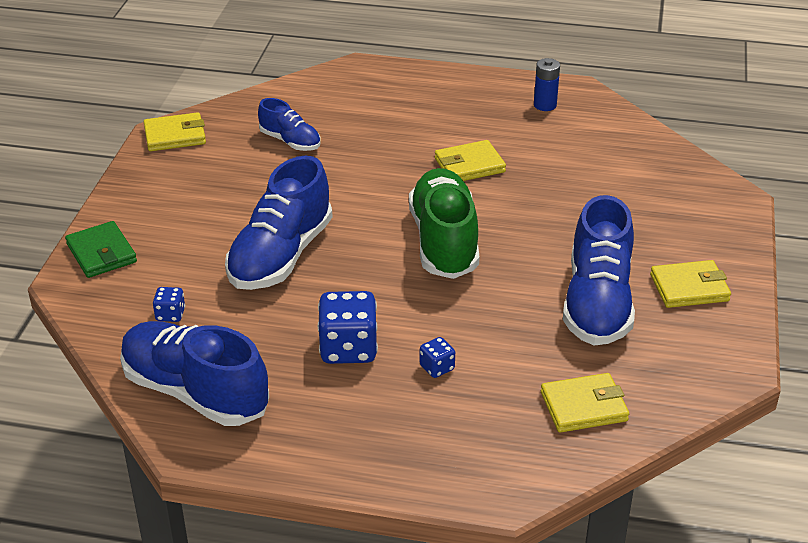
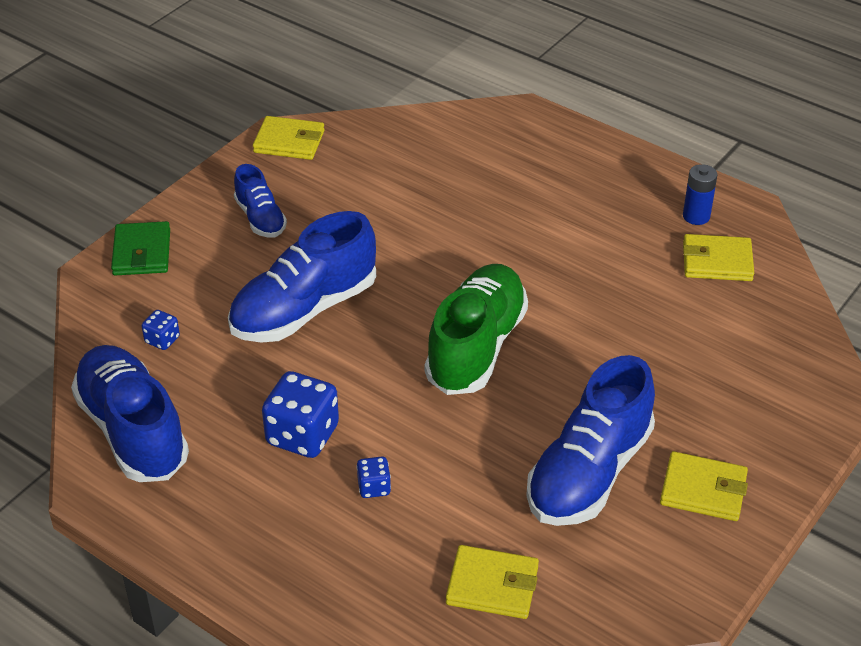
camera: 25 degrees right, 5 degrees up
(290, 141) = (397, 181): blue shoe -> blue shoe (260, 218)
(469, 165) = (563, 265): yellow wallet -> yellow wallet (717, 261)

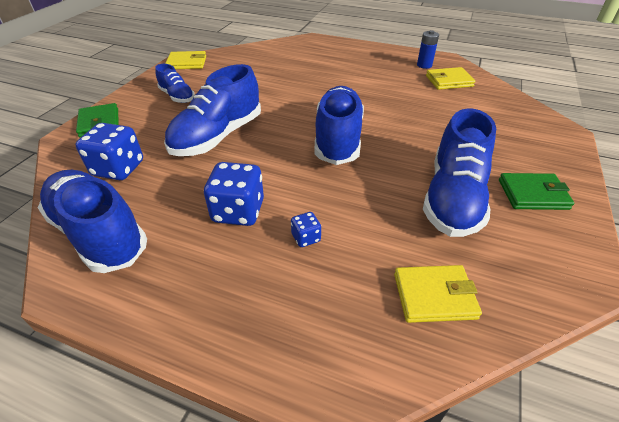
camera: 15 degrees left, 0 degrees up
(162, 340) = (118, 169): blue dice -> blue dice, size x2.01
(476, 347) = (338, 139): green shoe -> blue shoe
(703, 490) = (532, 194): yellow wallet -> green wallet

